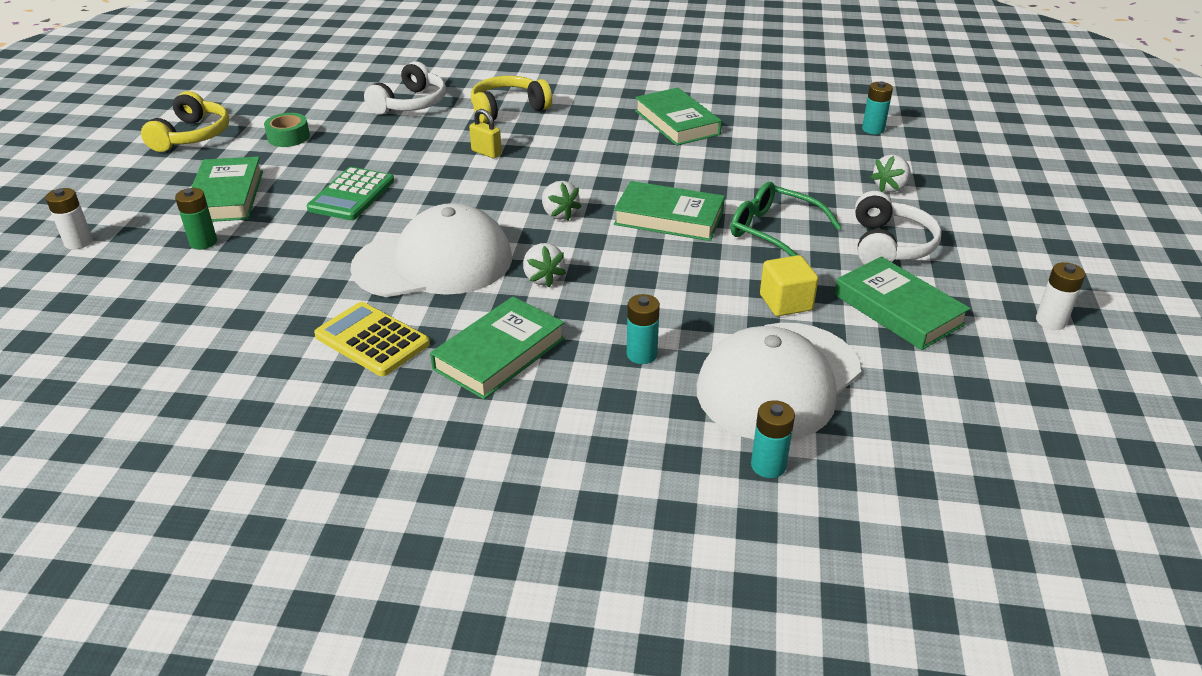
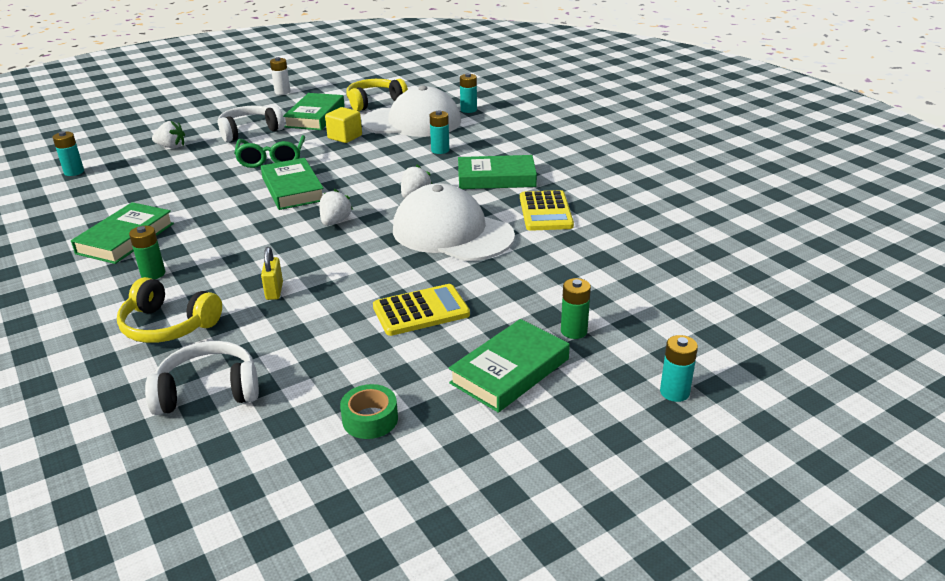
camera: 130 degrees left, 5 degrees down
(78, 242) = (674, 392): white battery -> turquoise battery
(192, 136) = (450, 495): yellow headphones -> yellow headphones (374, 102)
(351, 195) = (421, 311): green calculator -> yellow calculator
(594, 120) = (153, 274): none -> green battery

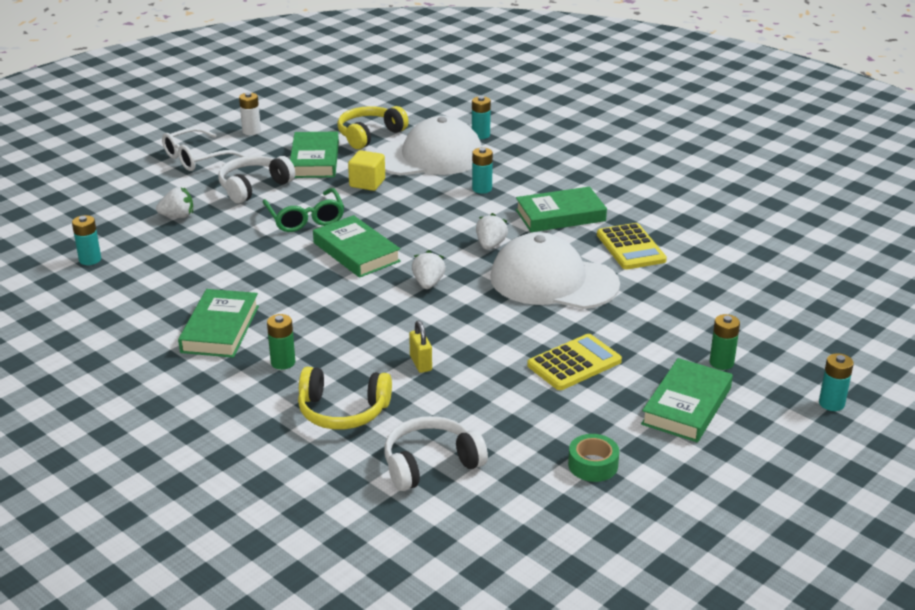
camera: 15 degrees left, 0 degrees up
(223, 107) = (196, 158): none -> white glasses

